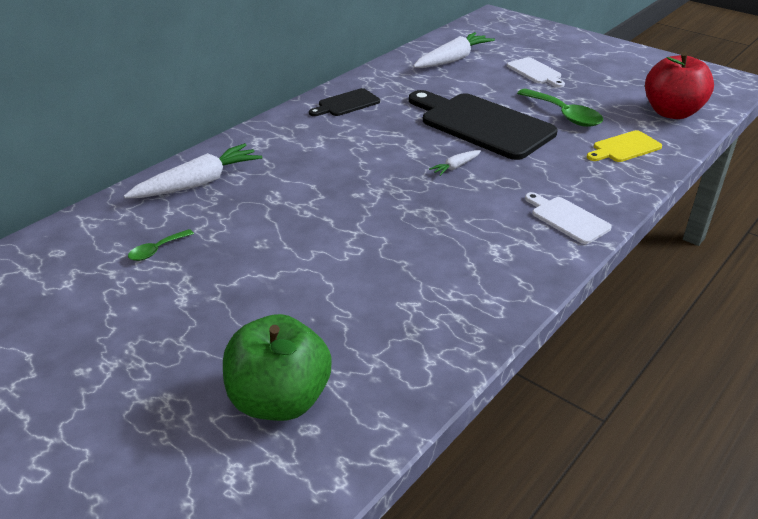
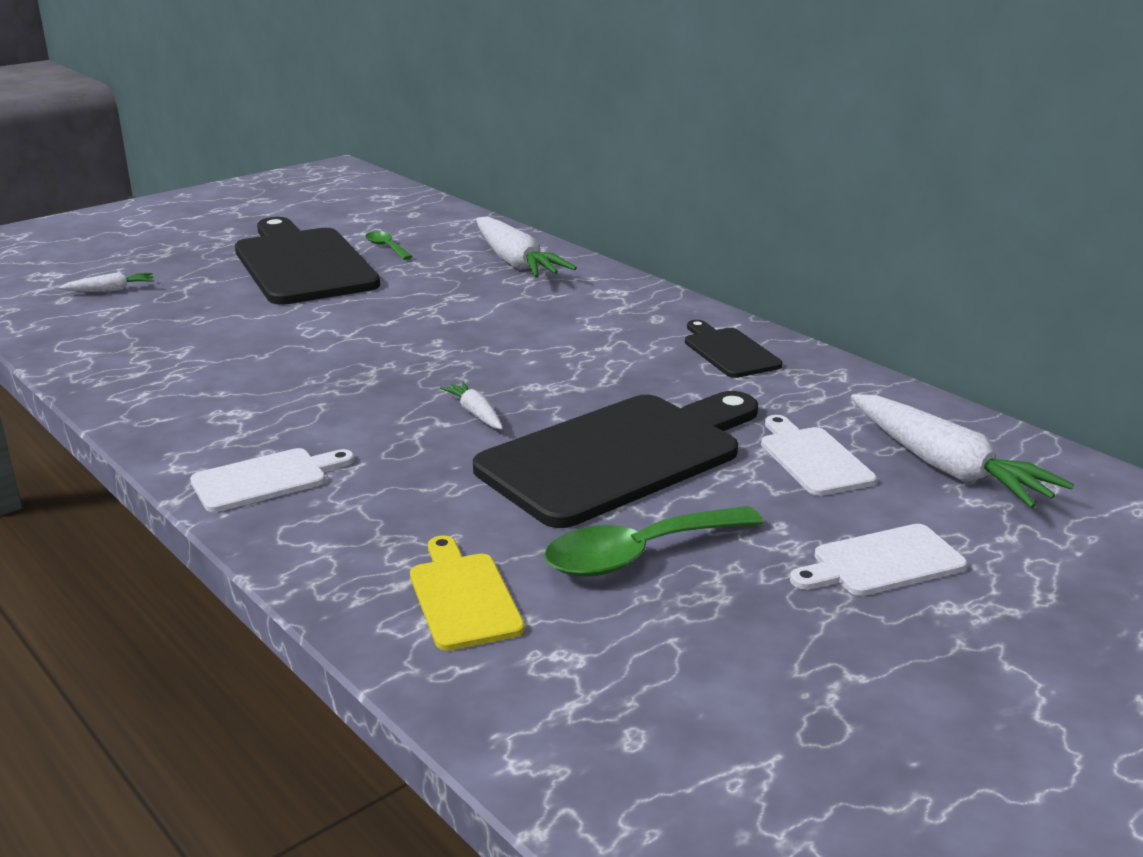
camera: 100 degrees right, 10 degrees down
(201, 289) = (302, 264): none -> black cutting board
(280, 400) = (110, 290): green apple -> white carrot
(459, 83) = (813, 459): none -> white cutting board
(671, 112) = (613, 725): red apple -> none

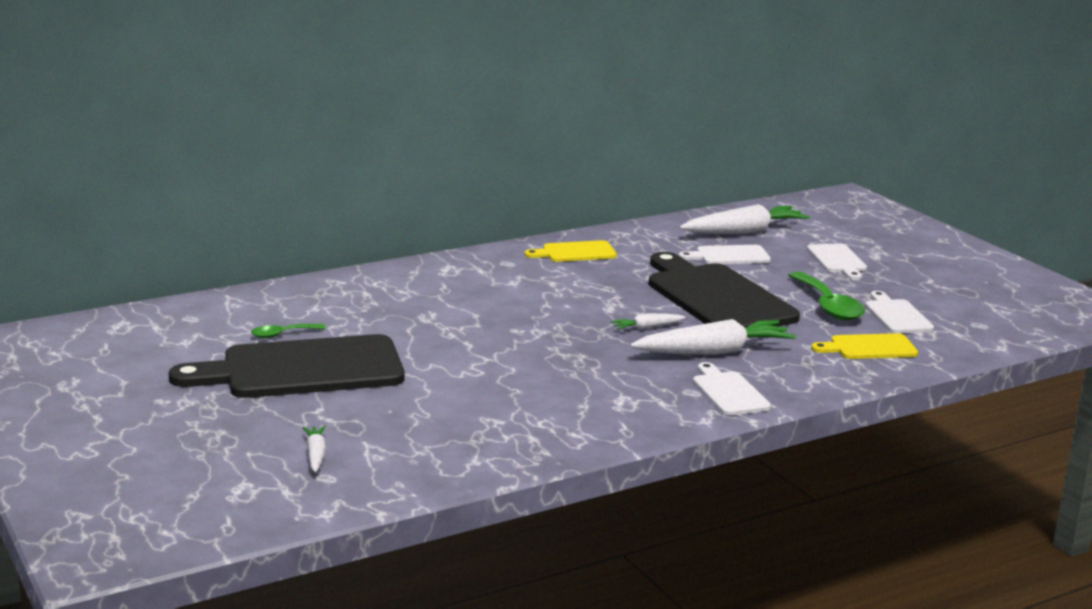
camera: 80 degrees left, 5 degrees down
(515, 262) = (360, 291): white carrot -> white carrot (714, 352)
(631, 629) = (897, 315): none -> white cutting board
(729, 351) = (575, 252): black cutting board -> yellow cutting board

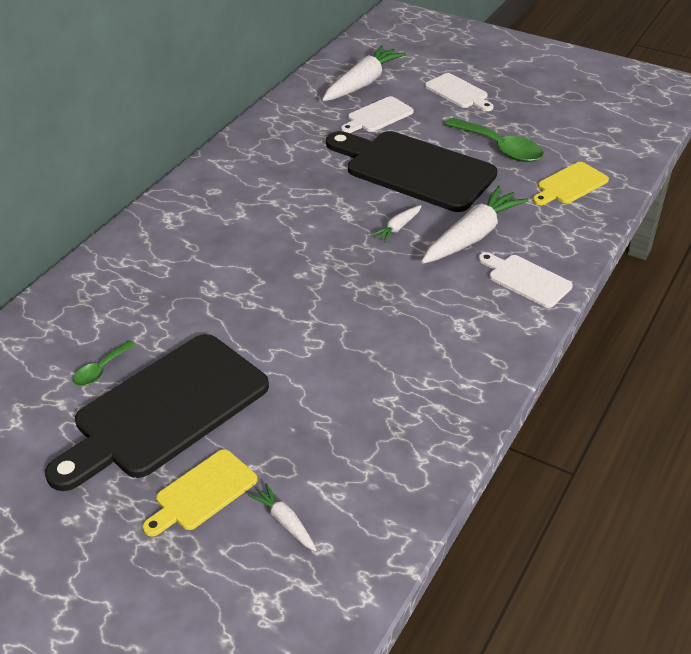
camera: 30 degrees left, 20 degrees up
(575, 252) = (256, 156): yellow cutting board -> yellow cutting board (202, 492)
(897, 315) = (554, 140): white cutting board -> none

